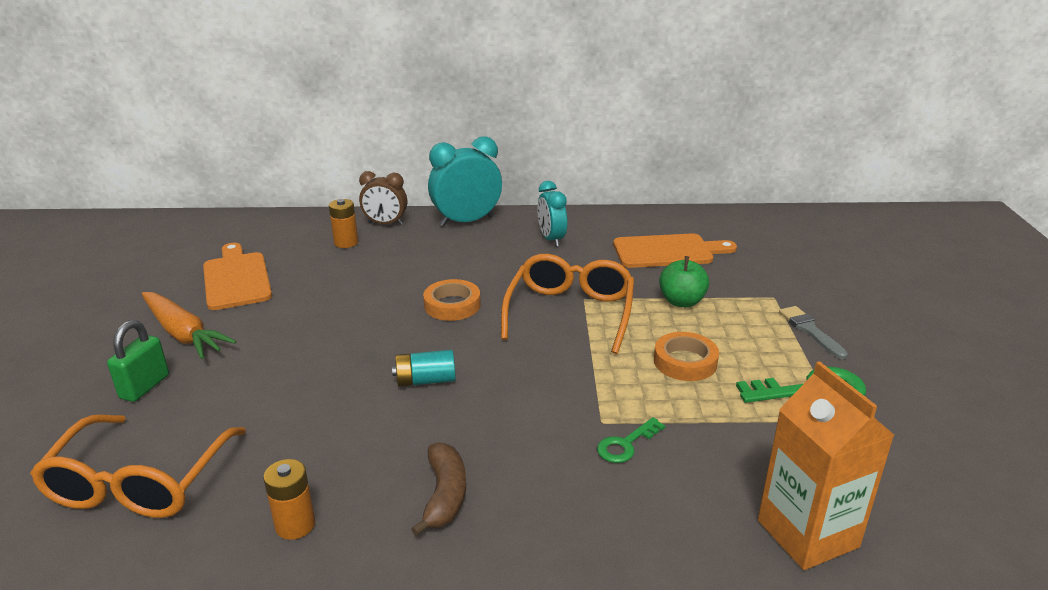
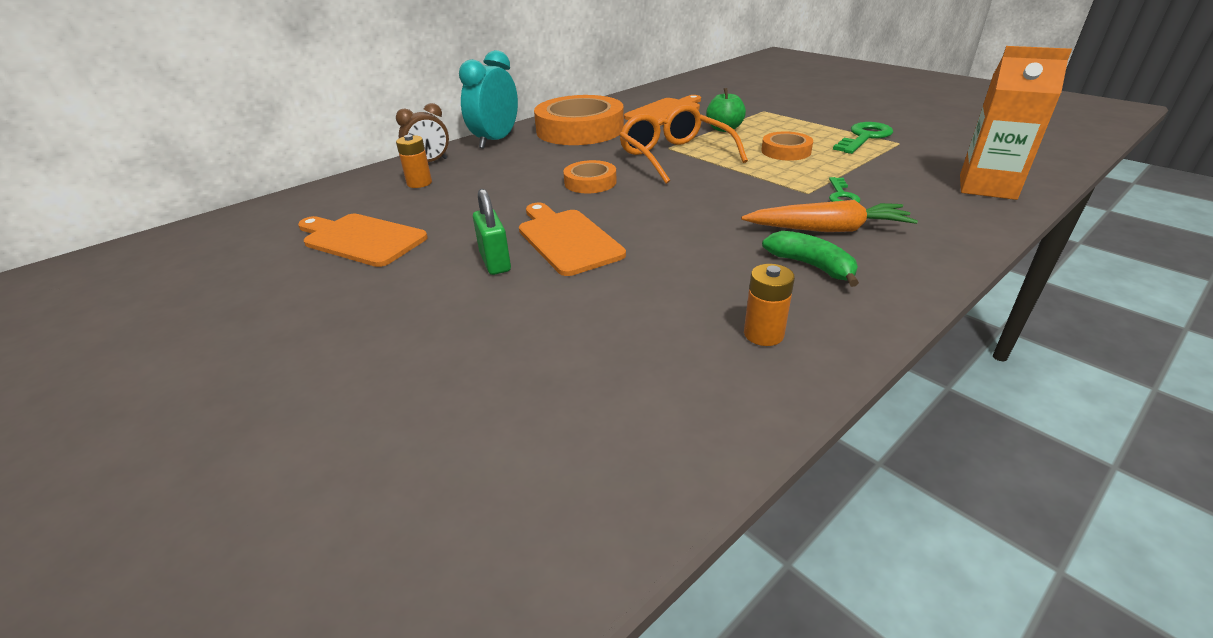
camera: 40 degrees left, 5 degrees up
(140, 481) = (585, 389): orange glasses -> none
(145, 387) = (436, 338): green padlock -> green padlock (495, 262)
(183, 333) = (391, 291): orange carrot -> orange carrot (827, 229)
(338, 354) = (567, 239): none -> orange cutting board
(425, 380) = (665, 223): turquoise battery -> none
(445, 495) = (811, 266): brown banana -> green banana
(551, 239) = (580, 129): turquoise clock -> orange tape
(810, 330) = (810, 117): grey brush -> none

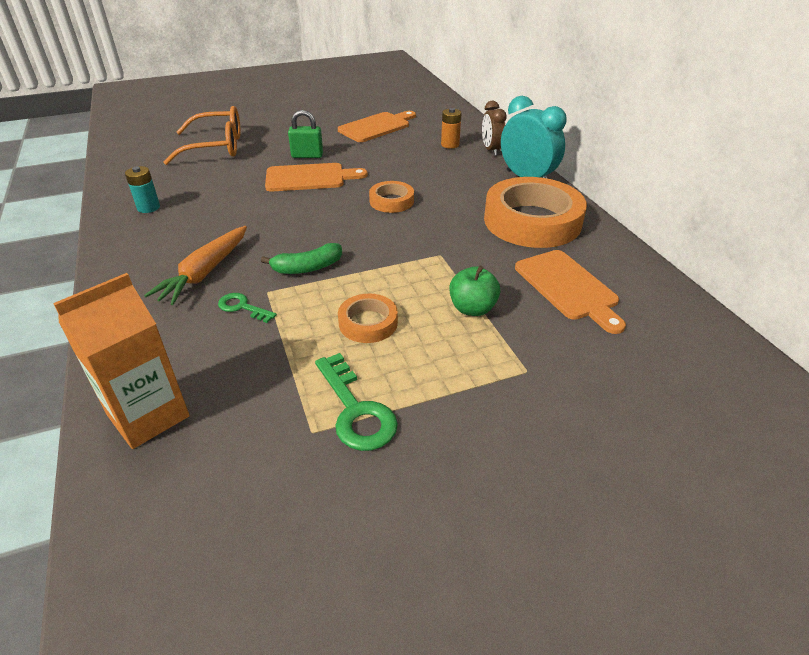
camera: 110 degrees right, 5 degrees up
(675, 156) = (412, 252): orange glasses -> orange glasses (215, 147)
(763, 334) = (148, 207): orange battery -> turquoise battery
(811, 266) = (177, 246): green banana -> green banana (307, 268)

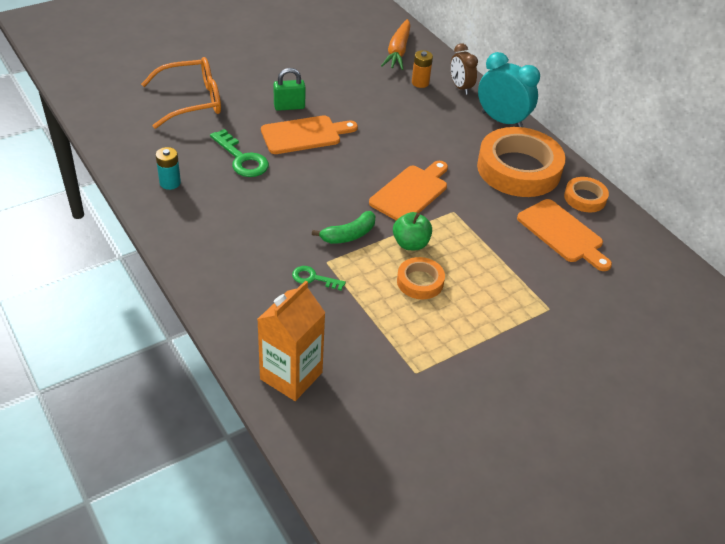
camera: 15 degrees left, 5 degrees up
(205, 273) = (264, 248): orange carrot -> orange carrot (398, 51)
(356, 410) = (440, 353): green key -> green key (242, 159)
(376, 127) = (340, 63): orange cutting board -> orange cutting board (411, 192)
(391, 201) = (391, 157): orange tape -> orange tape (585, 198)
(472, 308) = (495, 260): green apple -> green apple (410, 244)

